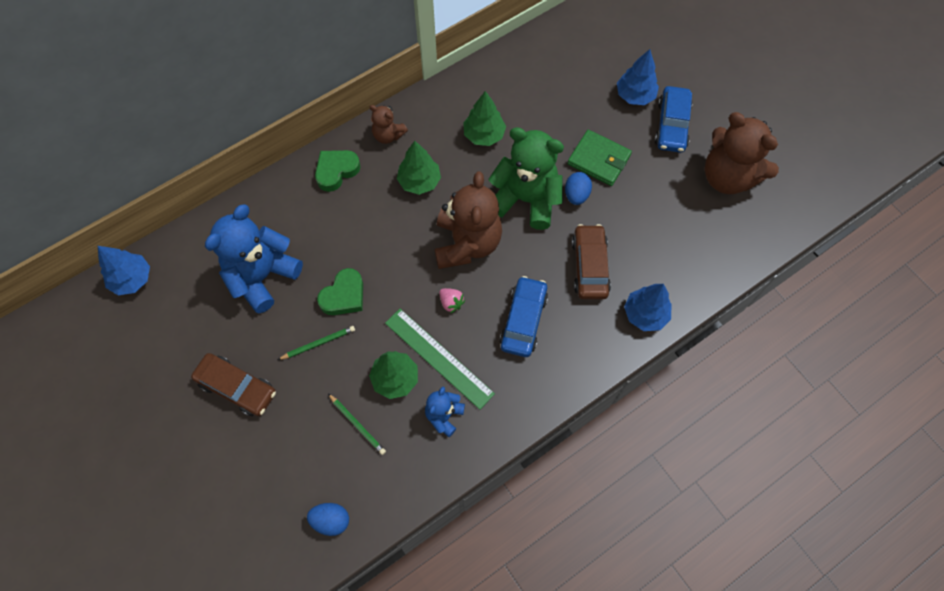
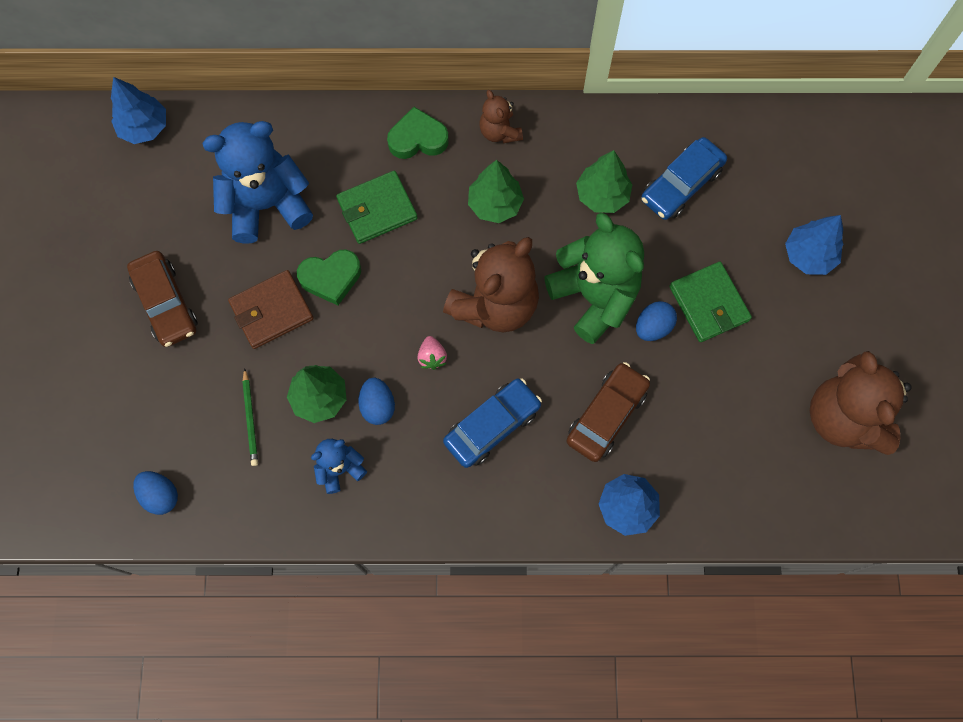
camera: 35 degrees right, 5 degrees up
(318, 343) = (271, 311): green pencil -> brown wallet
(342, 232) = (377, 209): none -> green wallet
(439, 358) = (378, 406): green ruler -> blue egg
(671, 125) = (825, 317): blue car -> blue car (681, 184)

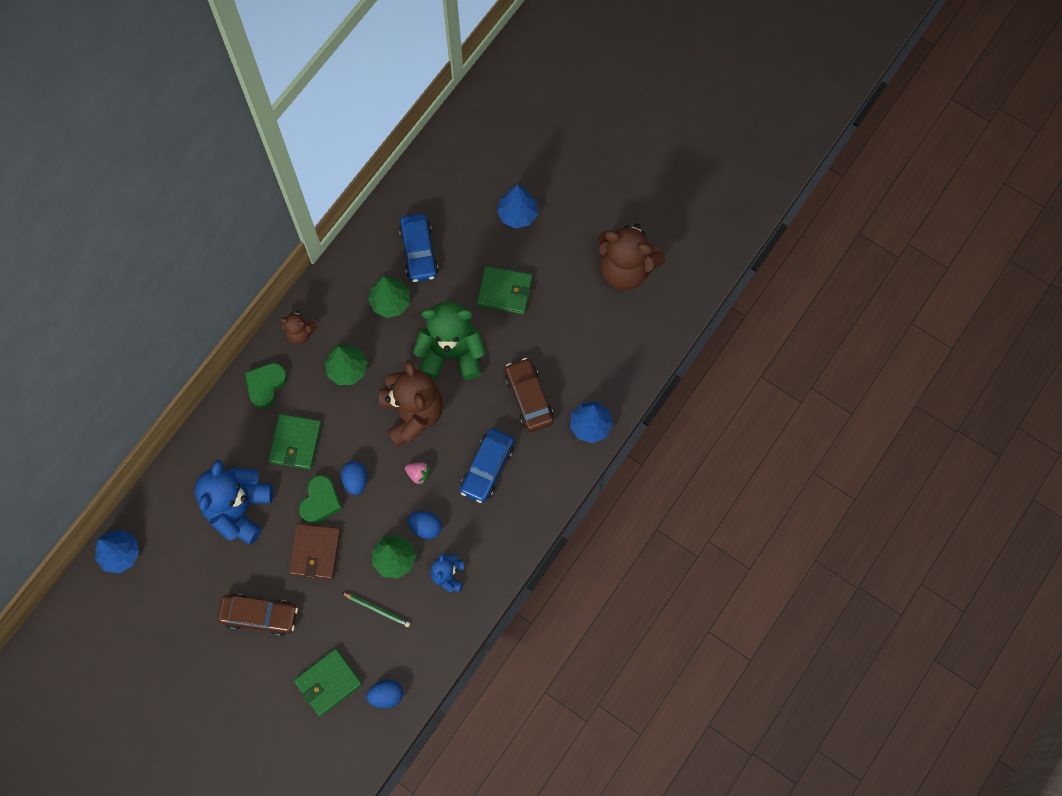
camera: 55 degrees left, 0 degrees up
(137, 424) = (328, 682): none -> green wallet
(492, 426) = (487, 468): blue car -> blue car turned 150 degrees counterclockwise
(653, 327) = (495, 333): blue egg -> blue egg (355, 481)

